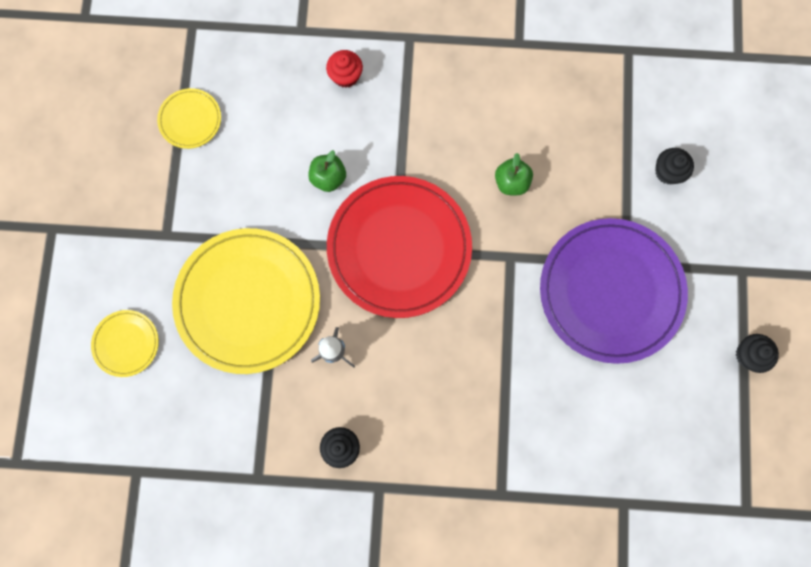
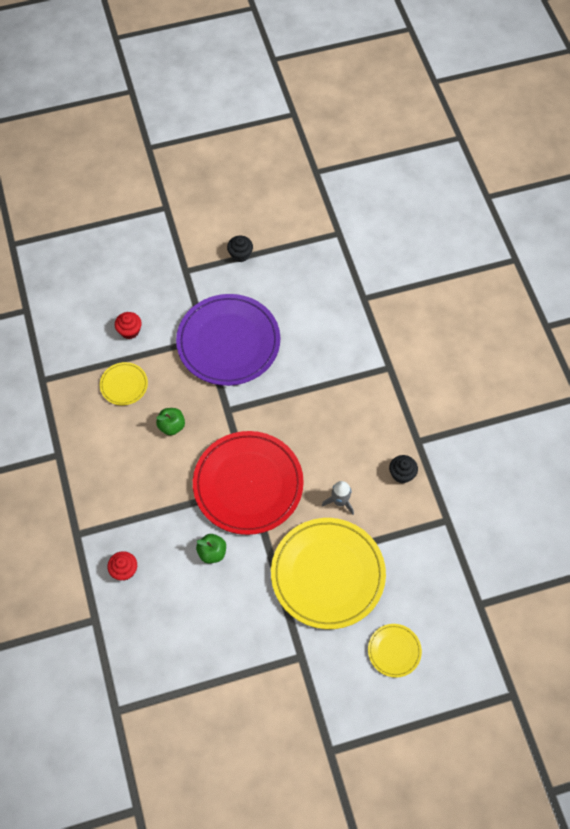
camera: 110 degrees left, 15 degrees down
(190, 120) = (200, 677): yellow plate -> yellow plate (124, 385)
(668, 172) = (129, 331): black cupcake -> red cupcake

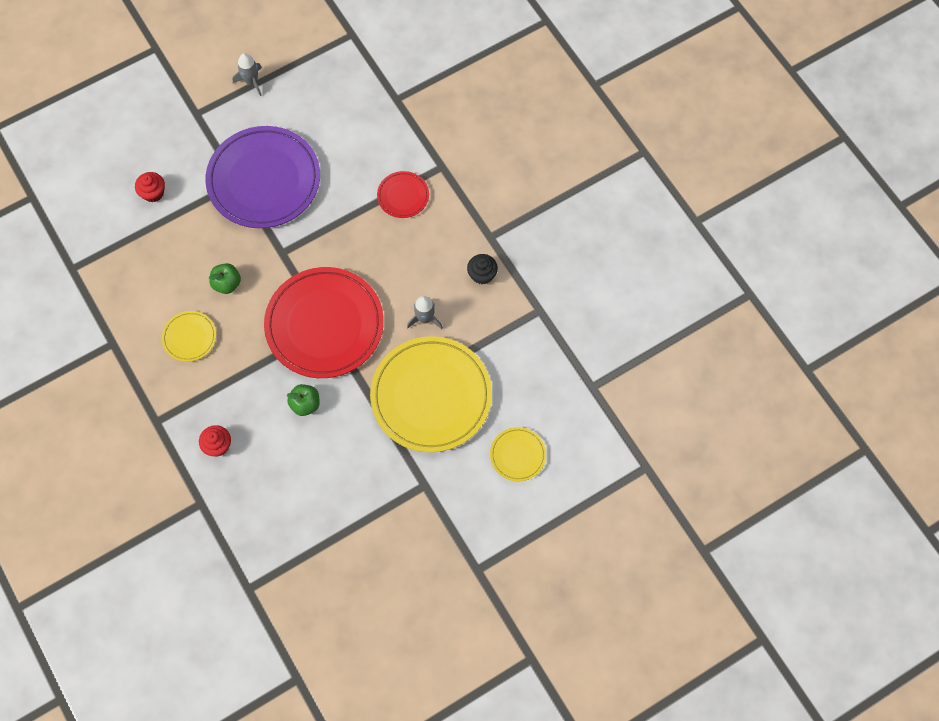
camera: 15 degrees left, 5 degrees up
(124, 385) = (163, 252): yellow plate -> yellow plate (189, 337)
(240, 254) = (251, 82): black cupcake -> grey rocket
(348, 385) = (403, 196): none -> red plate

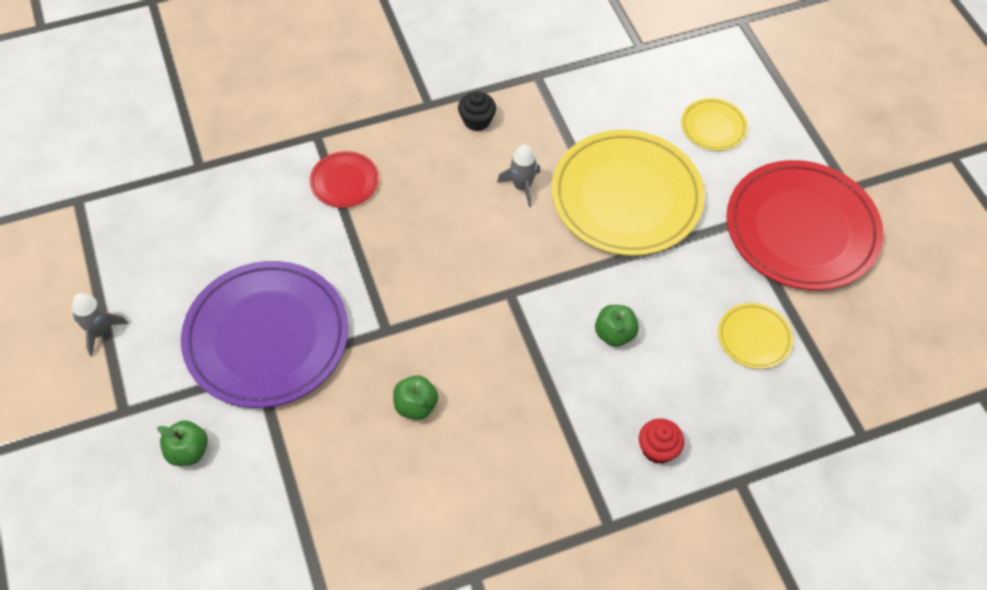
camera: 80 degrees left, 10 degrees down
(153, 193) = (237, 488): red cupcake -> none
(174, 158) = (188, 451): none -> green apple
(189, 337) = (487, 465): yellow plate -> yellow plate (754, 338)
(324, 325) = (506, 295): red plate -> red plate (801, 229)

